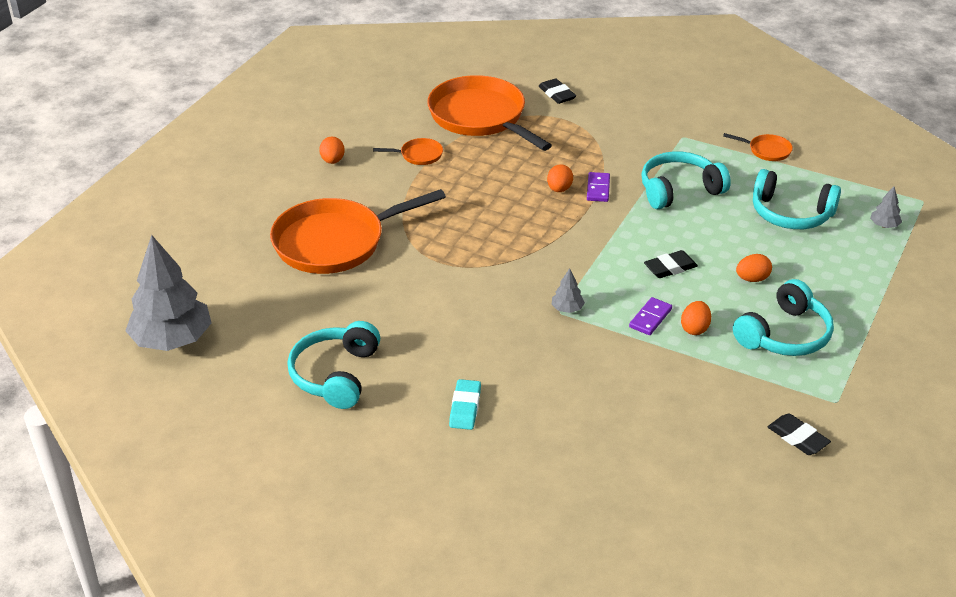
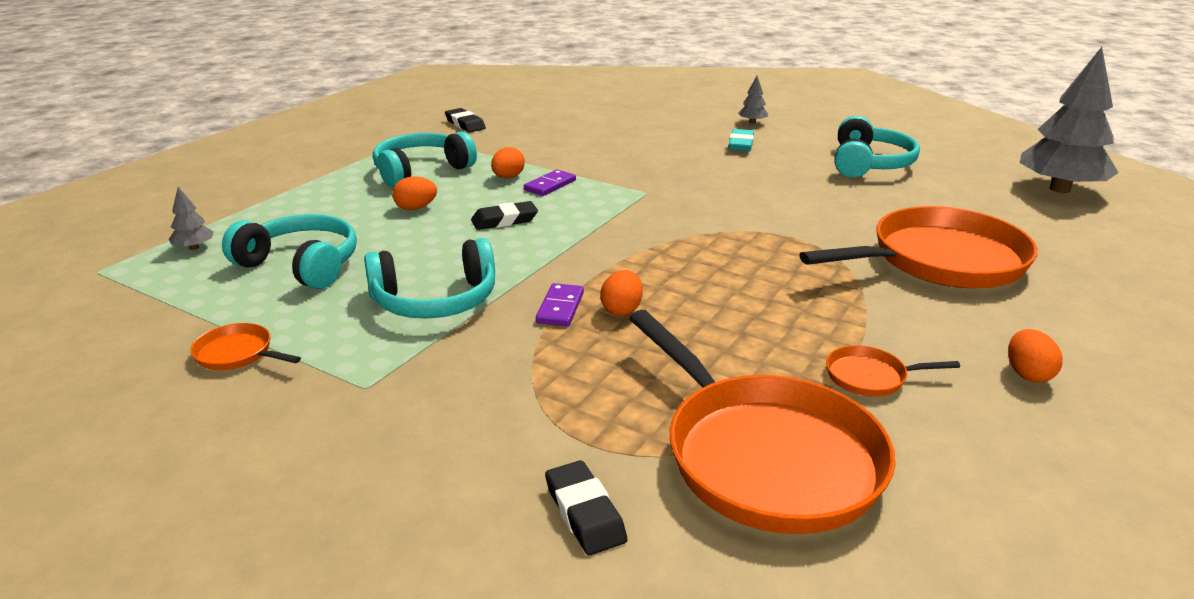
camera: 175 degrees left, 10 degrees down
(567, 309) = (637, 194): grey tree -> grey tree (752, 122)

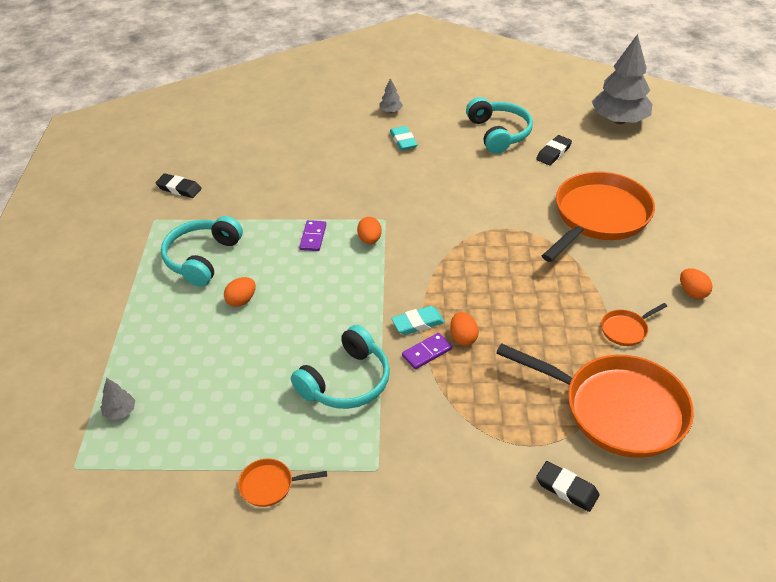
camera: 30 degrees left, 15 degrees up
(301, 265) = (221, 392): turquoise headphones -> none
(504, 220) = (316, 287): black eraser -> black eraser (553, 153)
(508, 177) = (275, 240): orange egg -> orange egg (369, 240)
(560, 308) = (427, 352): purple domino -> purple domino turned 75 degrees clockwise
(581, 280) = (418, 323): none -> turquoise eraser

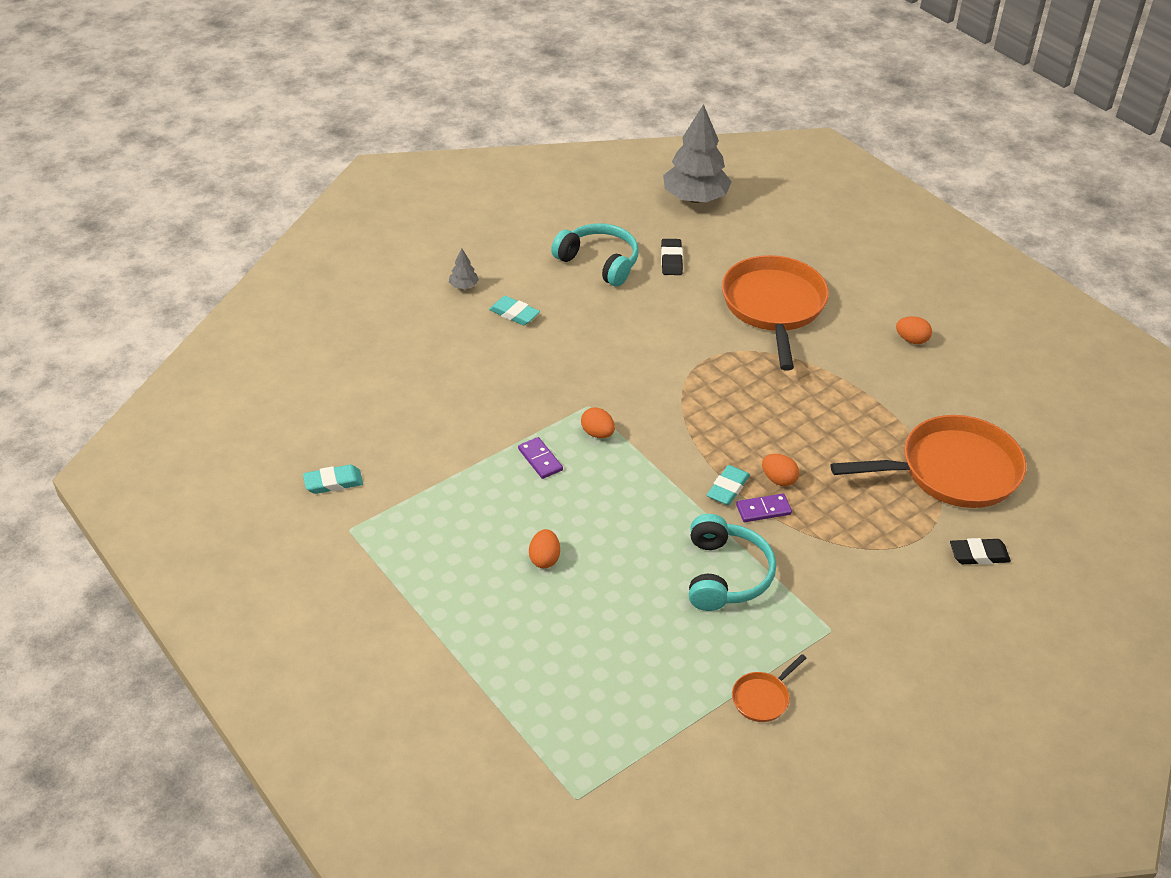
camera: 40 degrees left, 0 degrees up
(120, 411) = (556, 726): grey tree -> none
(179, 188) = (333, 482): black eraser -> turquoise eraser
(202, 258) = (453, 540): turquoise headphones -> none
(427, 352) = (763, 510): purple domino -> purple domino turned 60 degrees clockwise
(626, 329) = (894, 400): orange pan -> none

